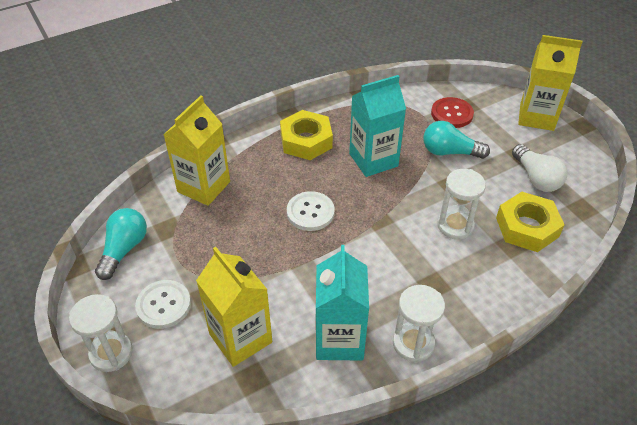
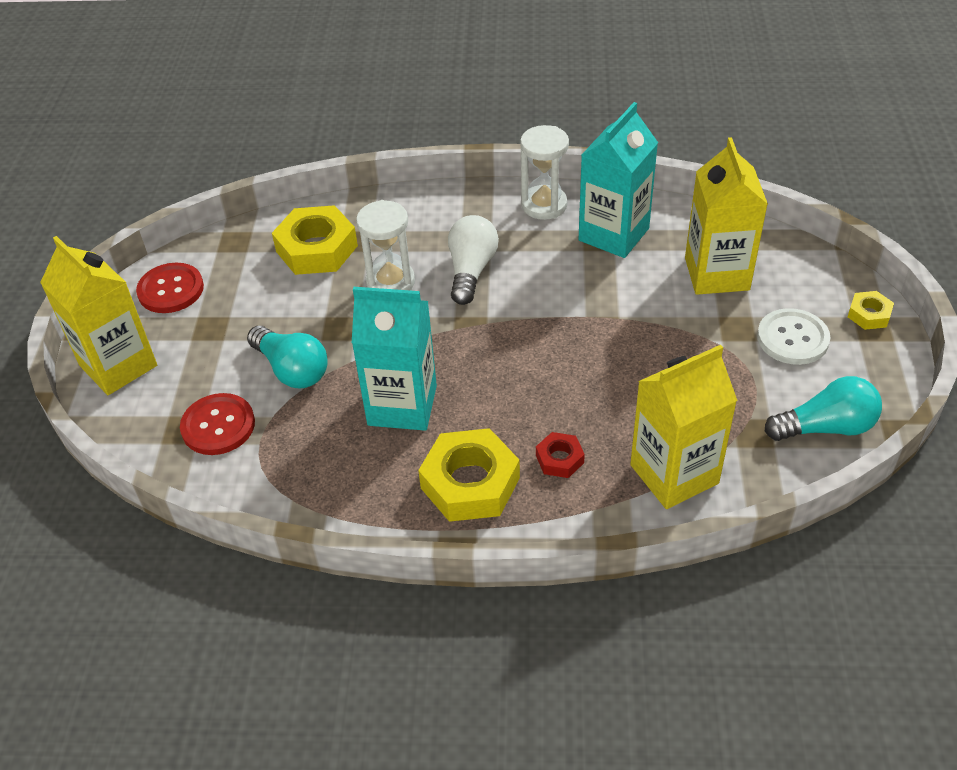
camera: 145 degrees left, 0 degrees up
(111, 353) = (869, 314): white hourglass -> yellow nut
(124, 249) = (825, 427): turquoise light bulb -> turquoise light bulb turned 150 degrees counterclockwise
(269, 169) = (559, 459): none -> red nut
(310, 212) = (547, 370): white button -> none
(536, 178) = (235, 291): white light bulb -> white light bulb (471, 270)
(571, 163) = (171, 290): none -> red button

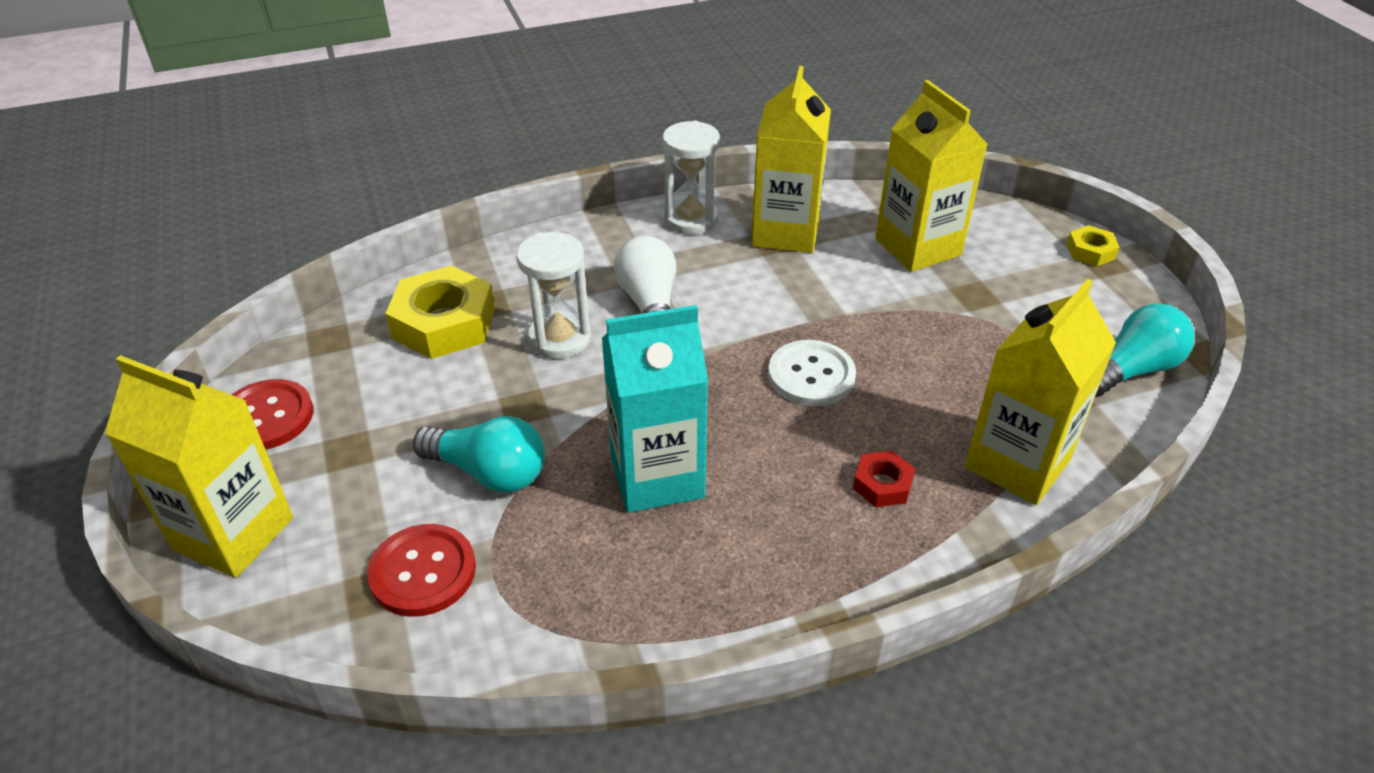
camera: 25 degrees left, 5 degrees down
(470, 483) = (796, 544): yellow nut -> none
(613, 234) = (785, 232): turquoise carton -> yellow carton
(792, 338) = (1036, 291): white button -> white button (811, 375)

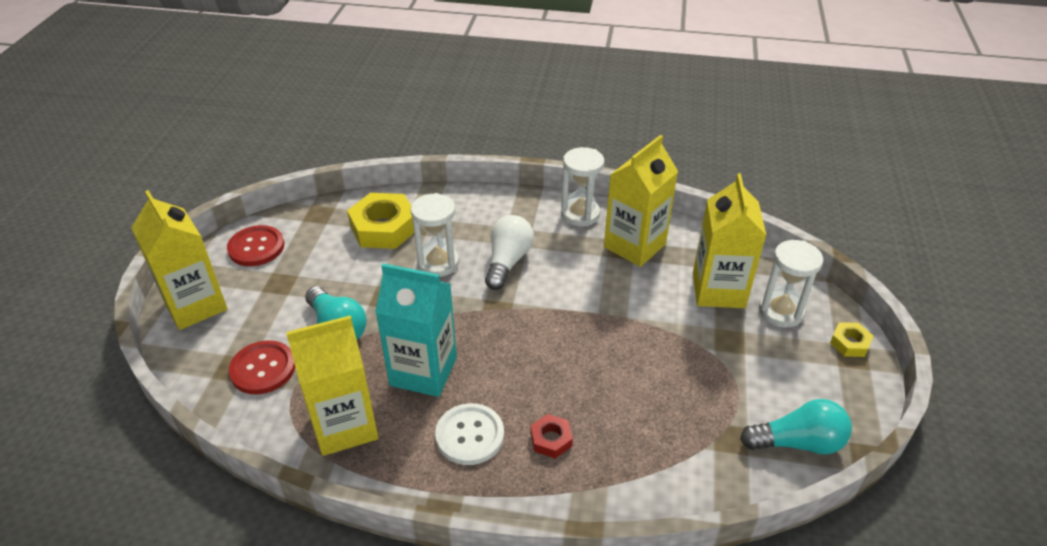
camera: 30 degrees right, 0 degrees up
(811, 375) = (567, 349): white button -> white button (470, 435)
(999, 245) = (781, 311): none -> white hourglass
(1017, 464) = (652, 468): yellow carton -> yellow carton (345, 426)

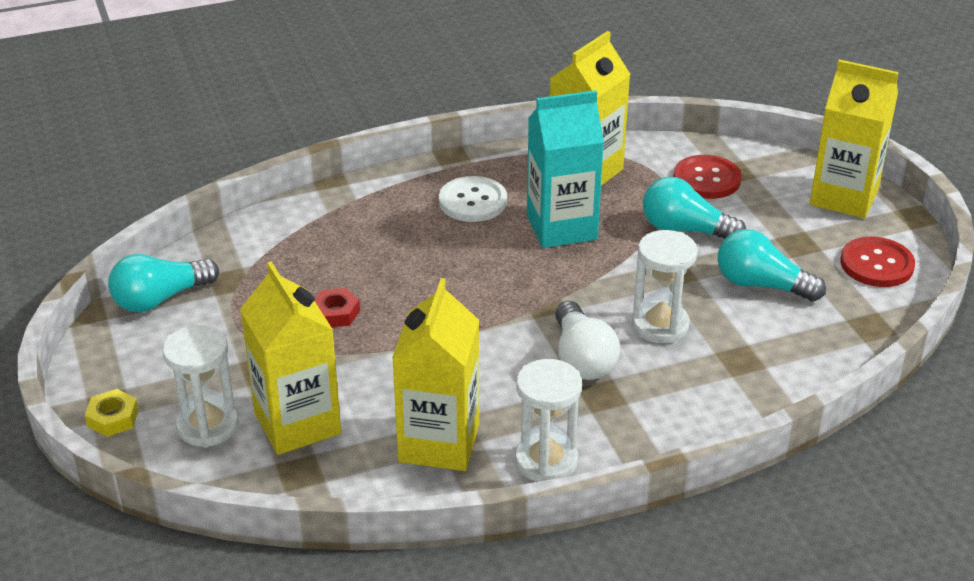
camera: 150 degrees right, 5 degrees down
(344, 264) = (761, 285): none -> turquoise light bulb
(384, 228) = (772, 340): yellow nut -> none
(551, 439) = (398, 223): red nut -> red nut (336, 313)

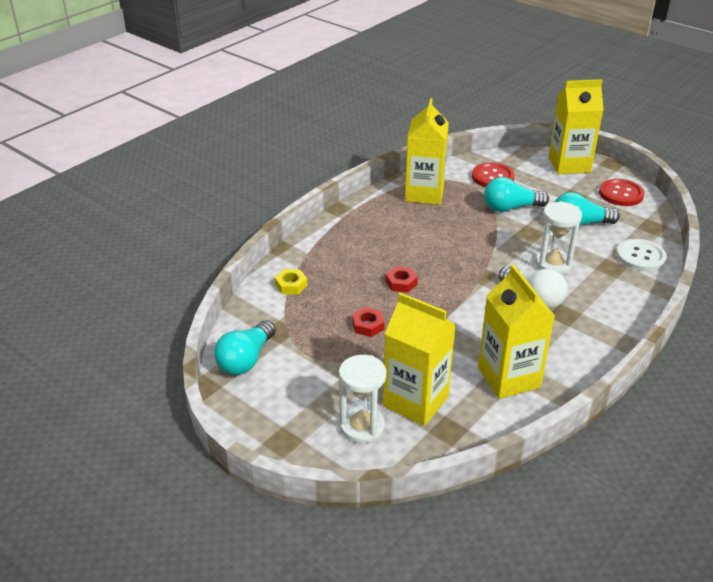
camera: 30 degrees left, 0 degrees up
(113, 418) = (295, 449): yellow nut -> yellow nut (291, 285)
(430, 276) = (401, 283): none -> red nut
(472, 201) = (379, 231): white button -> white button (640, 256)
(546, 461) = (576, 363): white hourglass -> none
(561, 227) = (444, 229): turquoise carton -> none

